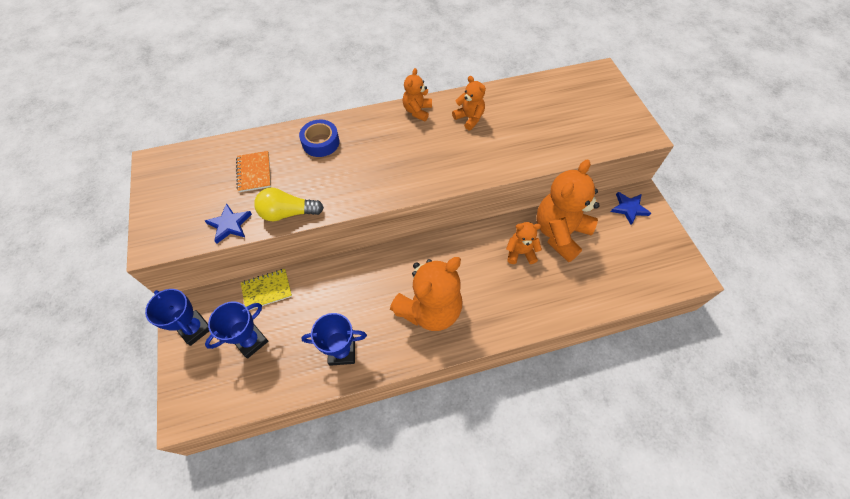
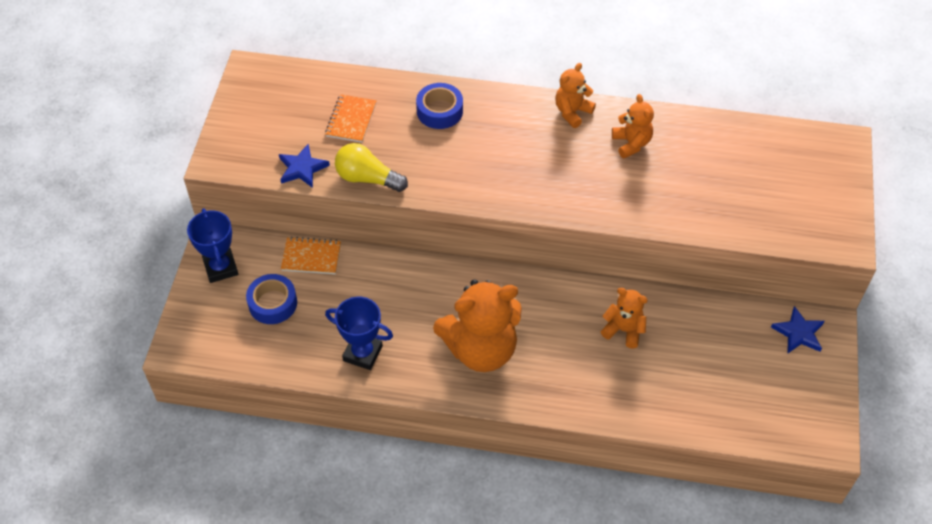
camera: 25 degrees right, 5 degrees down
(251, 341) = (272, 303): blue trophy -> blue tape
(267, 290) = (311, 257): yellow notebook -> orange notebook
(560, 233) = (688, 327): orange teddy bear -> none

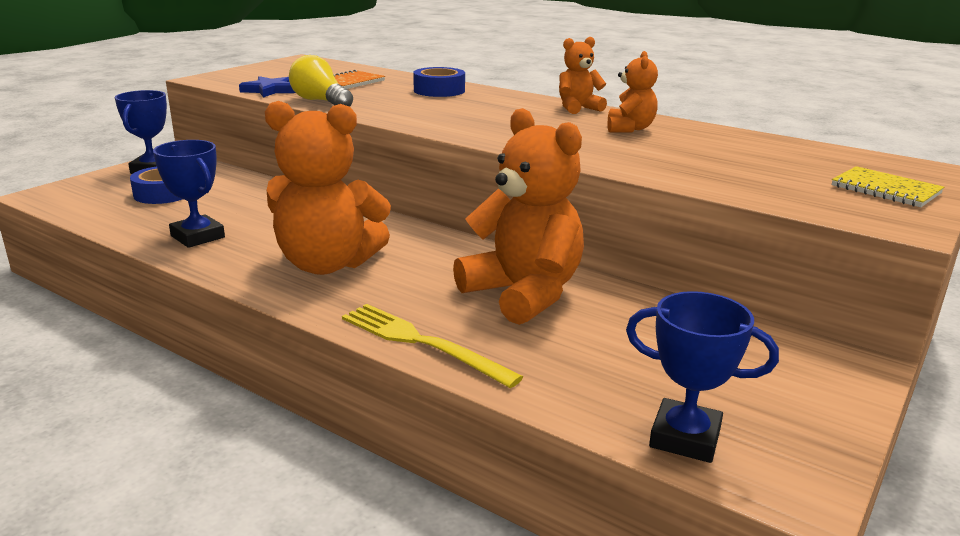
camera: 25 degrees right, 30 degrees down
(311, 257) = (239, 180): orange notebook -> none
(599, 407) = (422, 343): none -> yellow fork
(623, 330) = (523, 293): orange teddy bear -> orange teddy bear, size x1.96
(770, 426) = (685, 438): none -> blue trophy
(798, 333) = (798, 359): blue star -> none
(825, 191) = (885, 190): none -> yellow notebook

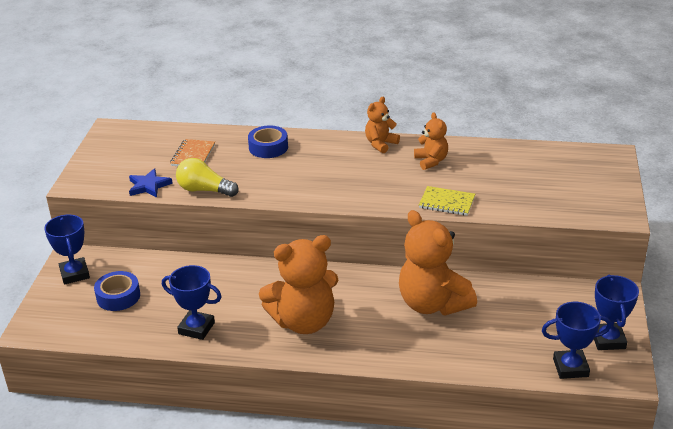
camera: 25 degrees left, 10 degrees up
(422, 343) = (412, 359): yellow fork -> none
(523, 293) = (432, 304): orange teddy bear -> orange teddy bear turned 150 degrees counterclockwise
(794, 421) = (608, 340): none -> blue trophy
(885, 190) = (599, 185): yellow notebook -> yellow notebook (447, 202)

